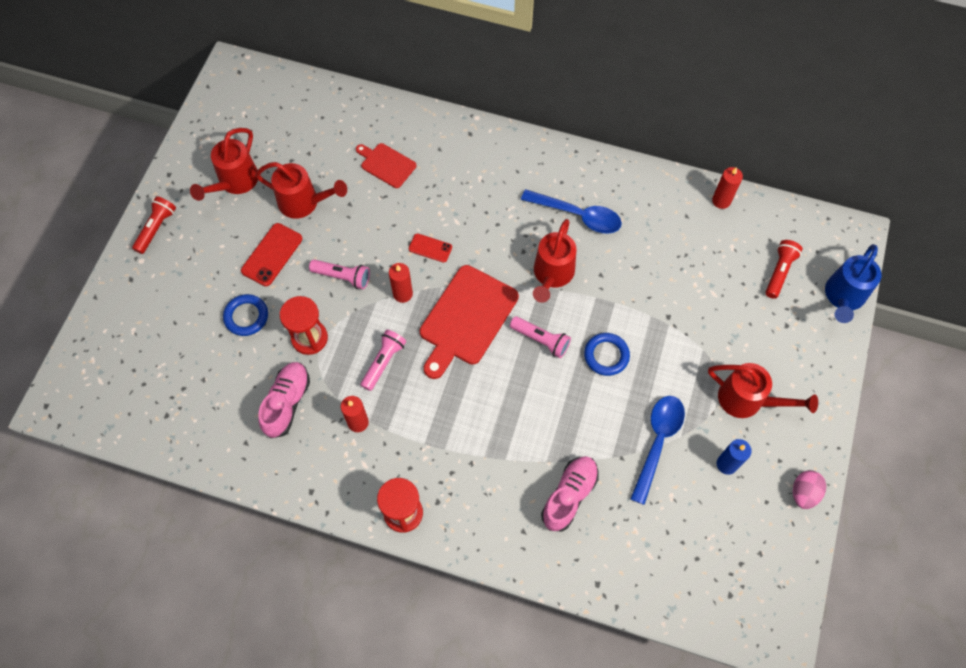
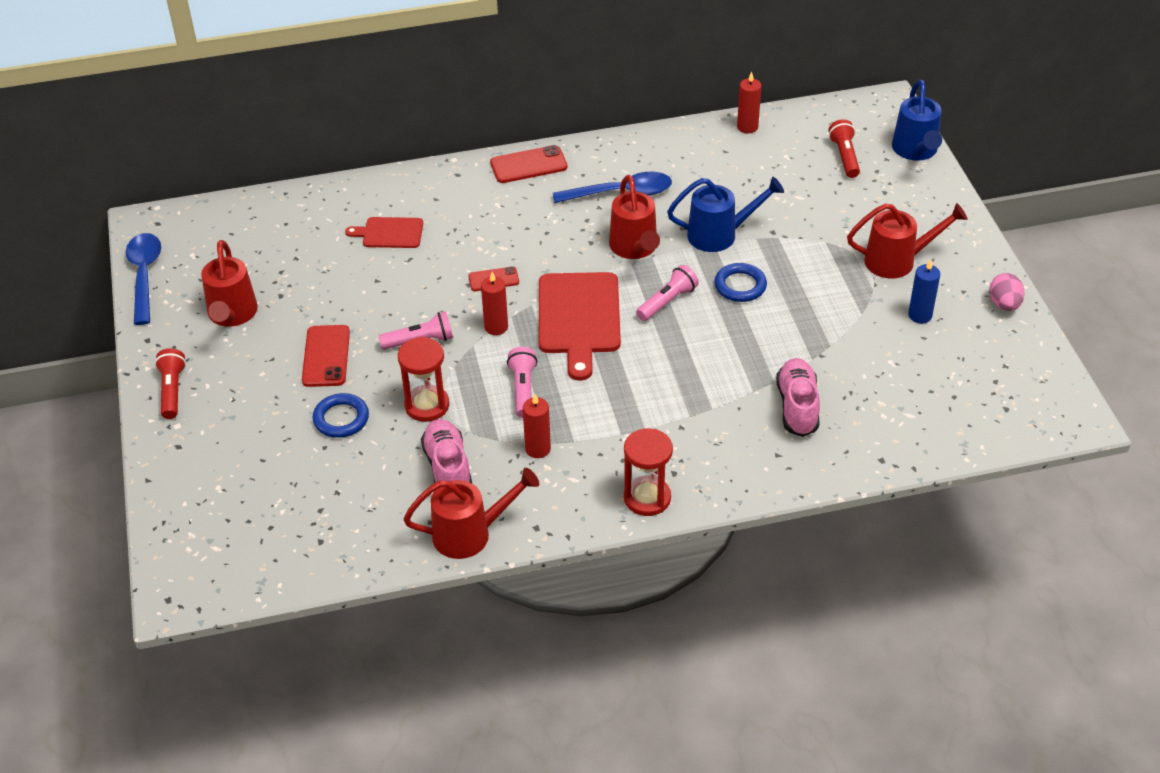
camera: 30 degrees left, 20 degrees down
(304, 203) = (325, 300): red watering can -> red watering can (470, 534)
(527, 151) = (528, 165): none -> red phone
(541, 340) = (667, 302): pink flashlight -> pink flashlight turned 45 degrees counterclockwise
(625, 297) = (719, 235): none -> blue watering can
(657, 442) = (844, 328): blue spoon -> blue spoon (144, 276)

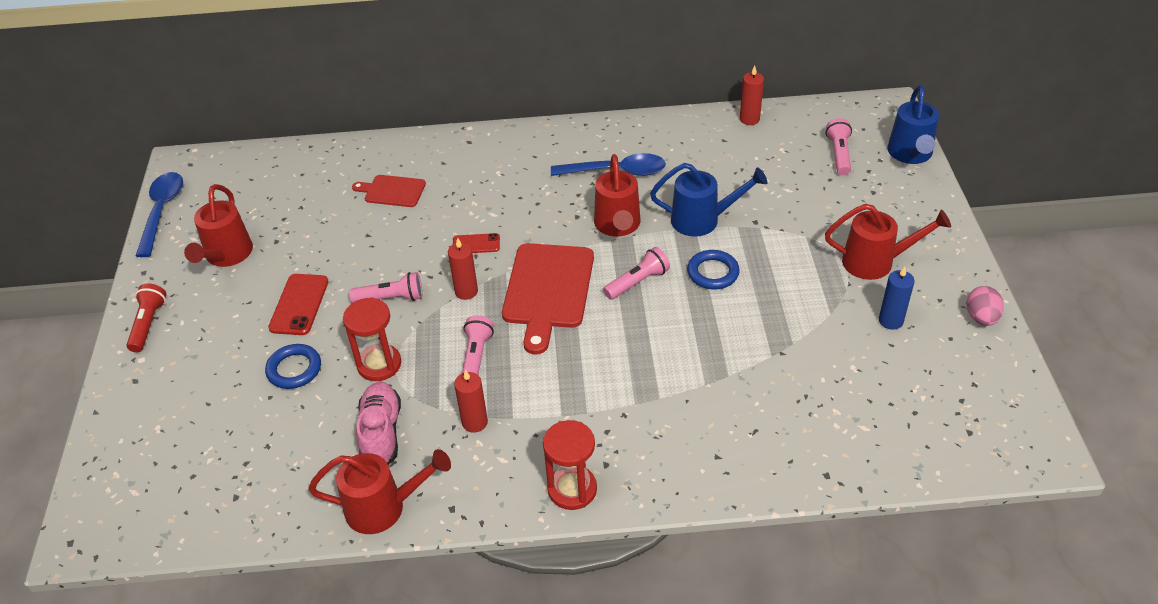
camera: 10 degrees right, 0 degrees up
(528, 165) = (536, 138): red phone -> none
(797, 406) = (747, 406): pink shoe -> none
(844, 157) = (839, 154): red flashlight -> pink flashlight

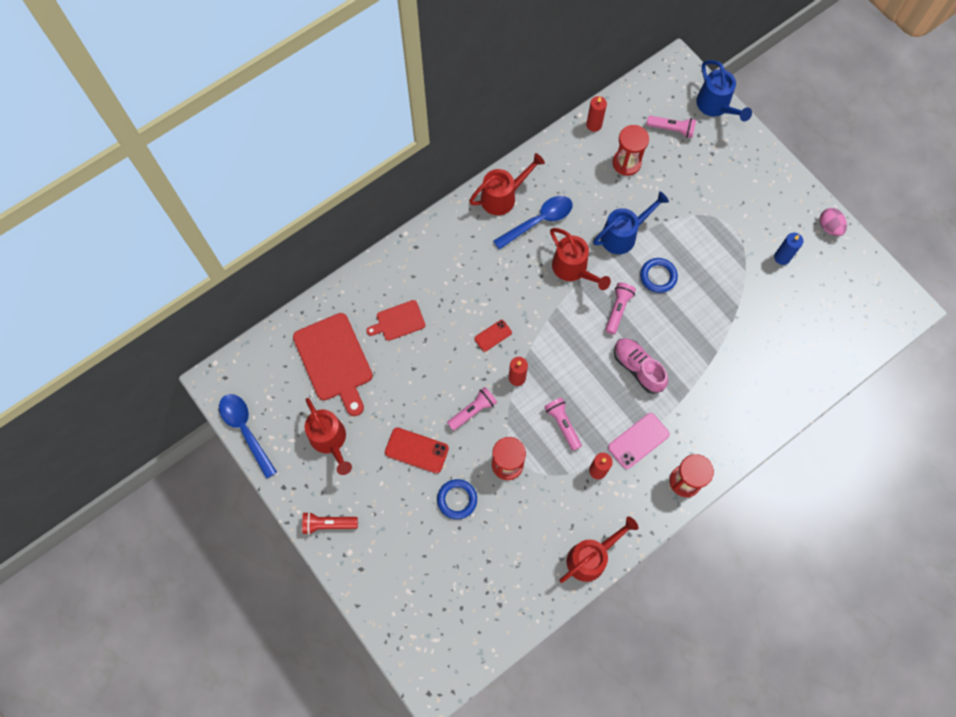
camera: 35 degrees left, 25 degrees up
(148, 324) = (328, 524): red flashlight -> red flashlight turned 60 degrees counterclockwise
(299, 304) = (416, 450): red phone -> red phone turned 45 degrees counterclockwise
(381, 433) = (549, 511): pink shoe -> pink shoe (638, 368)
(547, 290) = (567, 347): red cutting board -> red cutting board (334, 360)
(550, 417) = (638, 441): none -> pink phone
(760, 162) = (626, 163): none -> red hourglass
(839, 154) = (671, 129): pink flashlight -> pink flashlight turned 135 degrees clockwise
(876, 262) = (747, 214): red watering can -> red watering can (503, 197)

